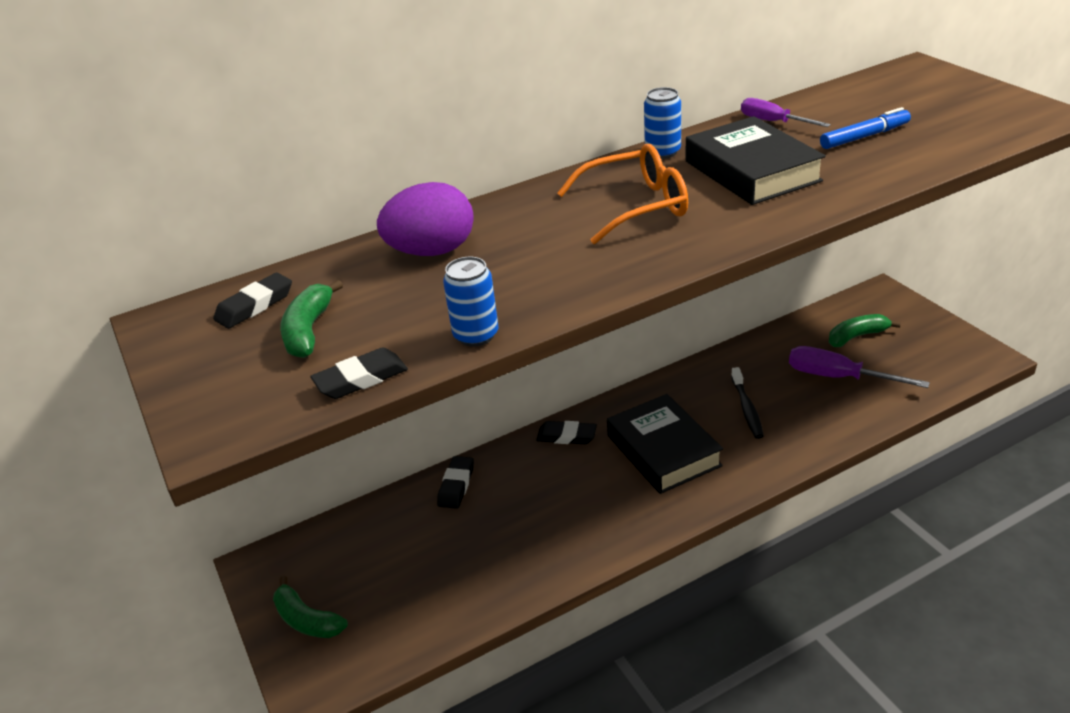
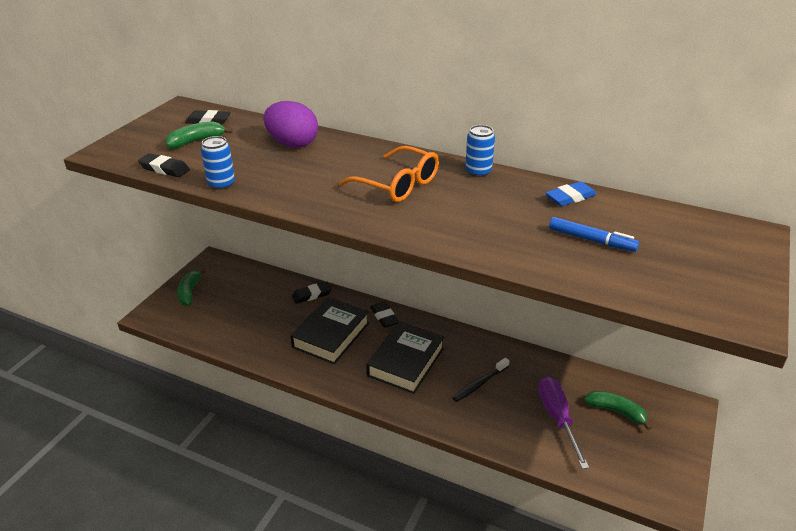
camera: 50 degrees right, 0 degrees up
(751, 171) = (486, 210): black book -> black book (331, 335)
(773, 122) = (570, 197): purple screwdriver -> blue eraser

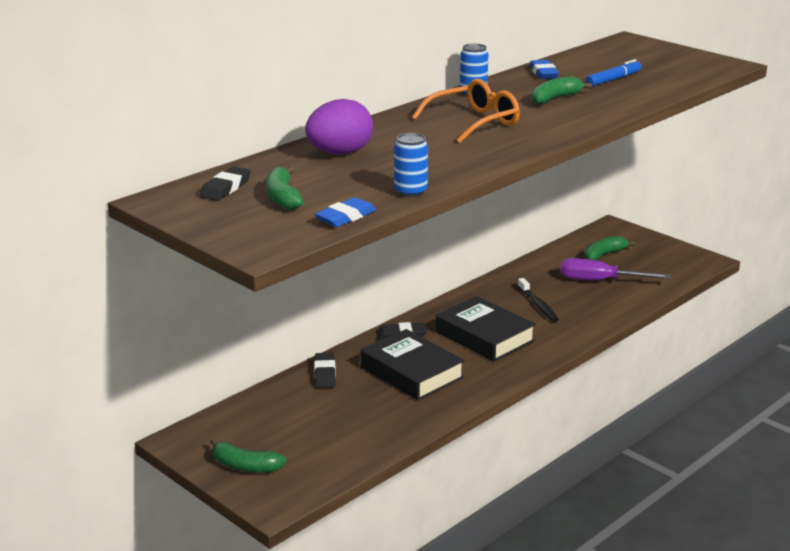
camera: 70 degrees left, 10 degrees down
(164, 169) = (346, 217): black eraser -> blue eraser
(497, 214) = (555, 98): none -> green banana

